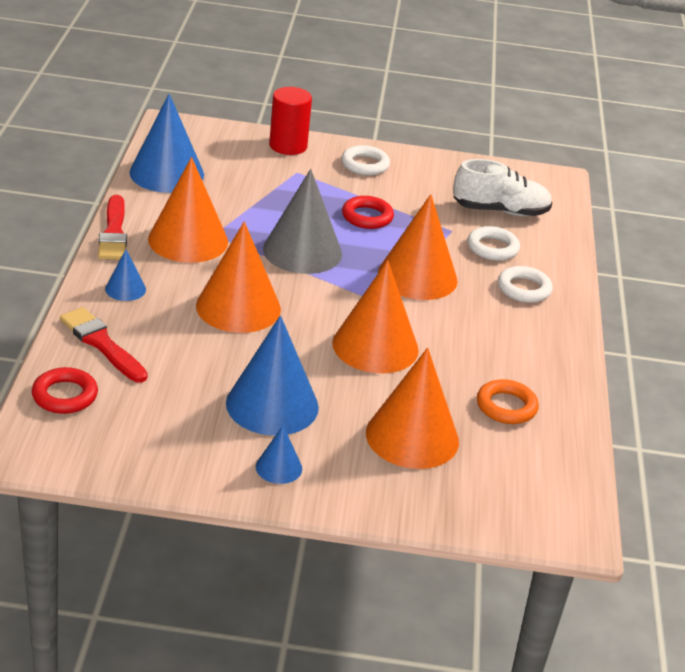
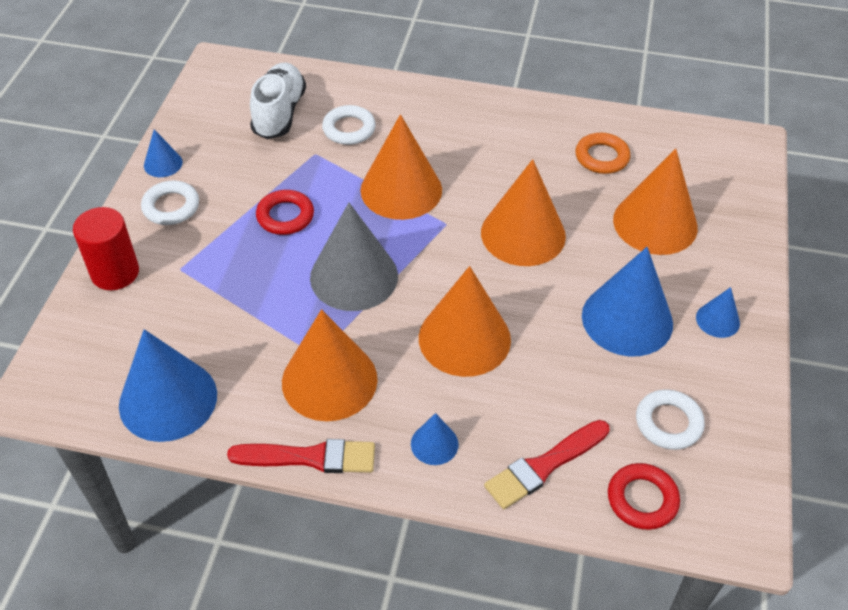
camera: 80 degrees left, 15 degrees up
(415, 159) = (163, 164): none -> blue cone
(524, 289) = (420, 118): white ring -> white ring (668, 423)

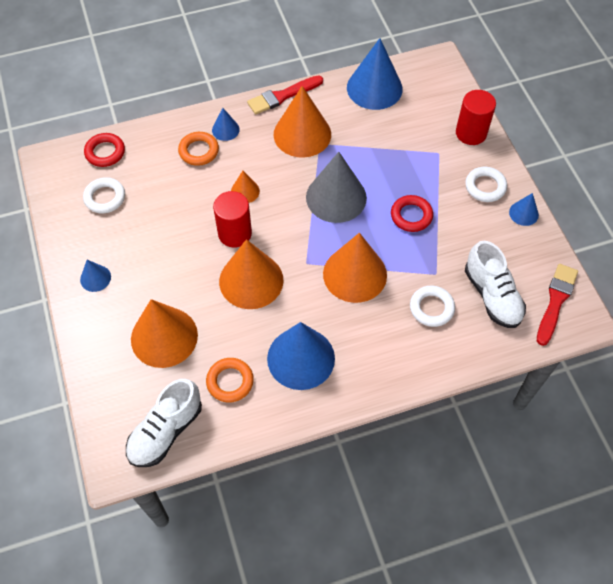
camera: 150 degrees right, 10 degrees up
(464, 338) = (245, 191): orange cone -> orange cone, size x0.48
(494, 428) = (199, 151): none -> orange ring
(511, 292) = (235, 233): none -> red cylinder
(544, 466) = (163, 145): red brush -> red brush (556, 301)
(627, 319) = (153, 250): blue cone -> blue cone (301, 358)
(688, 147) = (166, 431): none -> white shoe

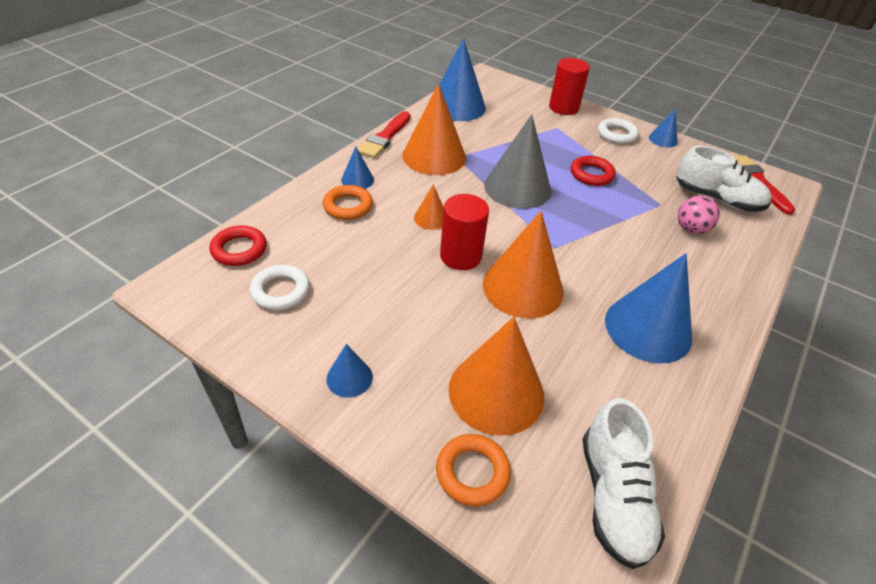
camera: 40 degrees left, 15 degrees down
(230, 381) = (614, 393): orange ring -> orange ring (472, 472)
(355, 274) = (603, 235): orange cone -> none
(431, 308) = (691, 229): white ring -> pink ball

